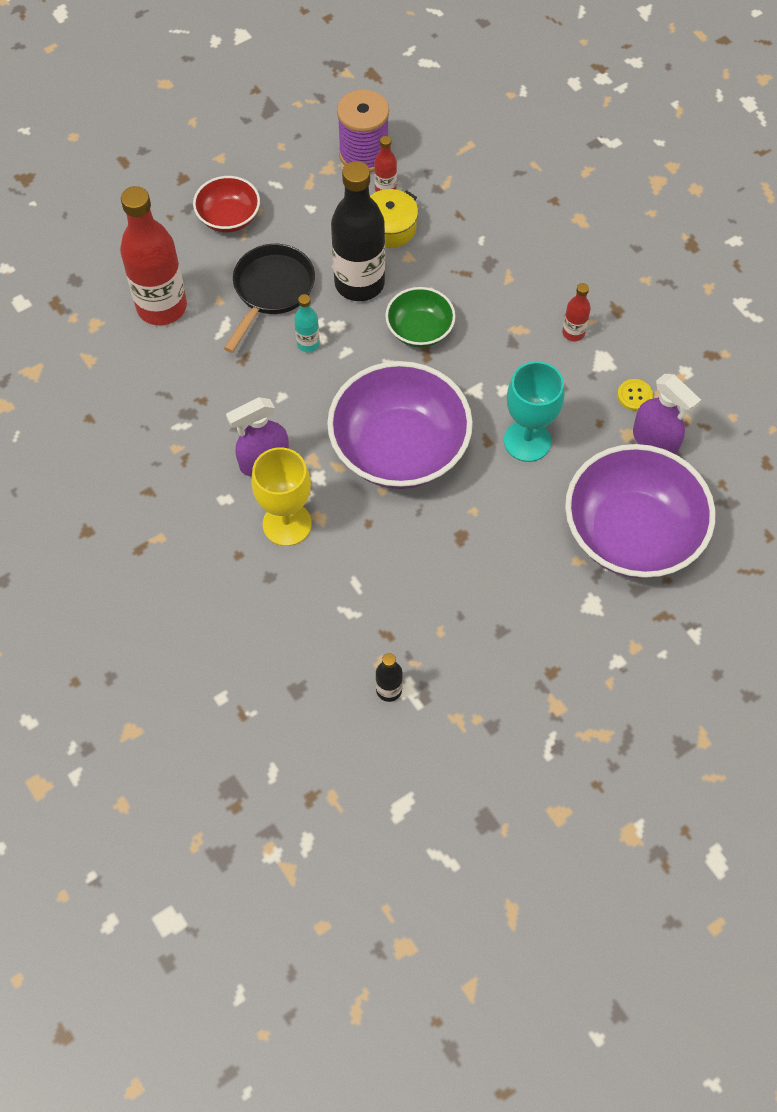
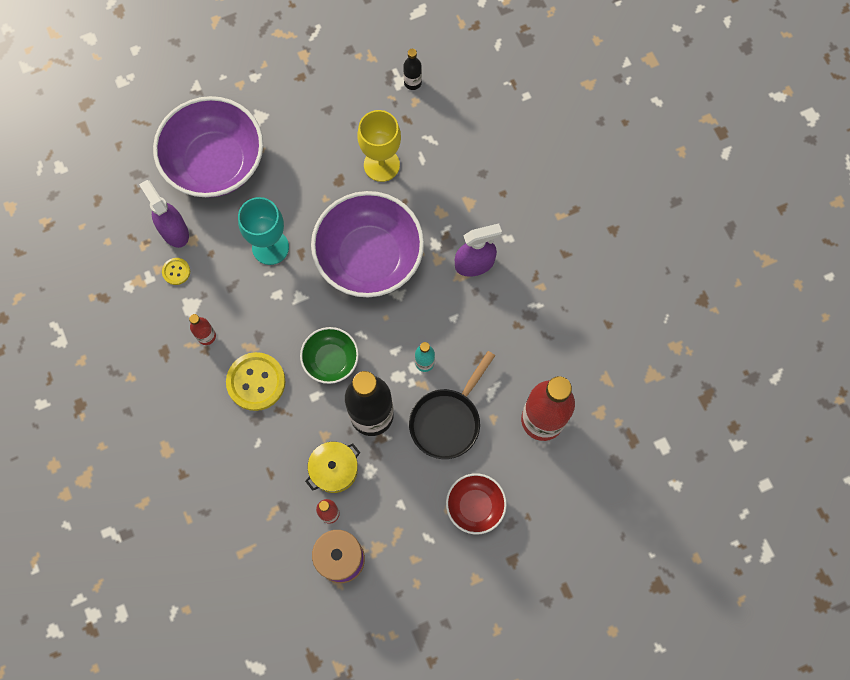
camera: 170 degrees left, 10 degrees up
(287, 524) = (464, 211): yellow goblet -> yellow goblet (381, 165)
(500, 296) = (256, 382): none -> yellow button

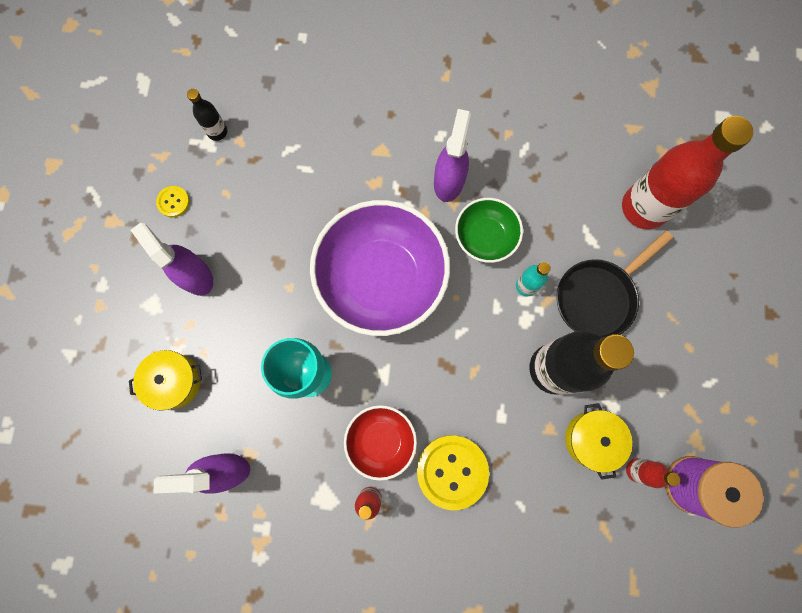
camera: 60 degrees left, 5 degrees up
(176, 271) = (275, 493): yellow button -> yellow button (173, 202)
(215, 163) = (174, 381): purple bowl -> yellow pot
(297, 131) = (195, 275): none -> purple spray bottle
(331, 360) = (471, 378): green bowl -> green bowl (485, 237)
(381, 165) = (288, 211): yellow goblet -> none
(448, 420) = (598, 296): black pan -> black pan turned 75 degrees clockwise
(475, 506) = (699, 319): red bowl -> red bowl (381, 441)

